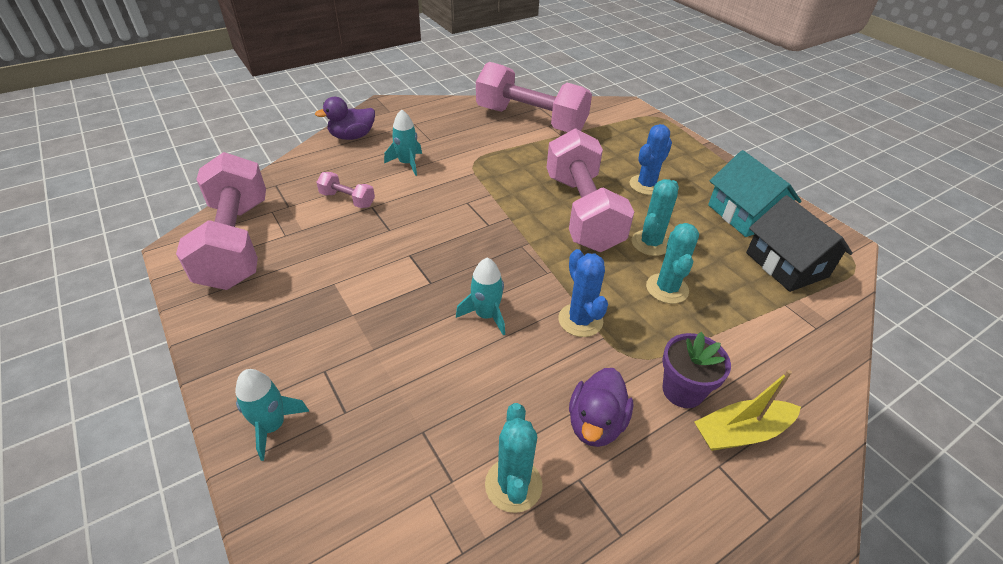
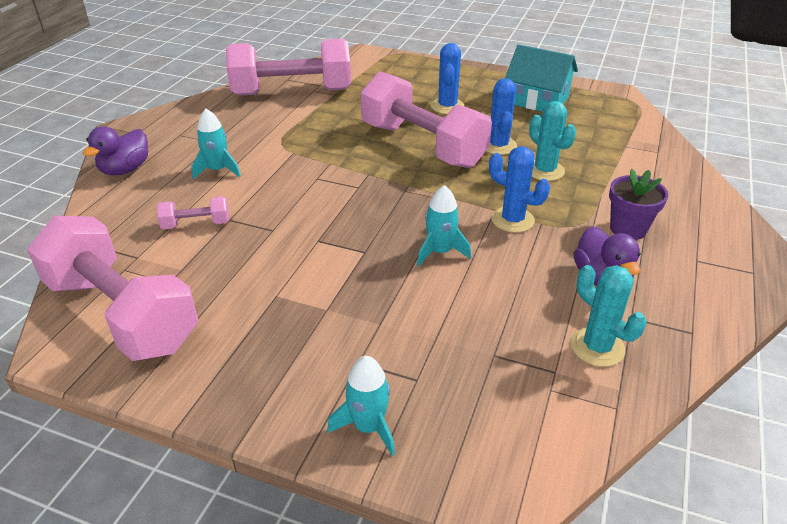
camera: 35 degrees left, 5 degrees down
(650, 243) = (498, 145): turquoise cactus -> blue cactus
(741, 432) = (686, 234): yellow boat -> none
(786, 265) = (599, 121): black house -> none

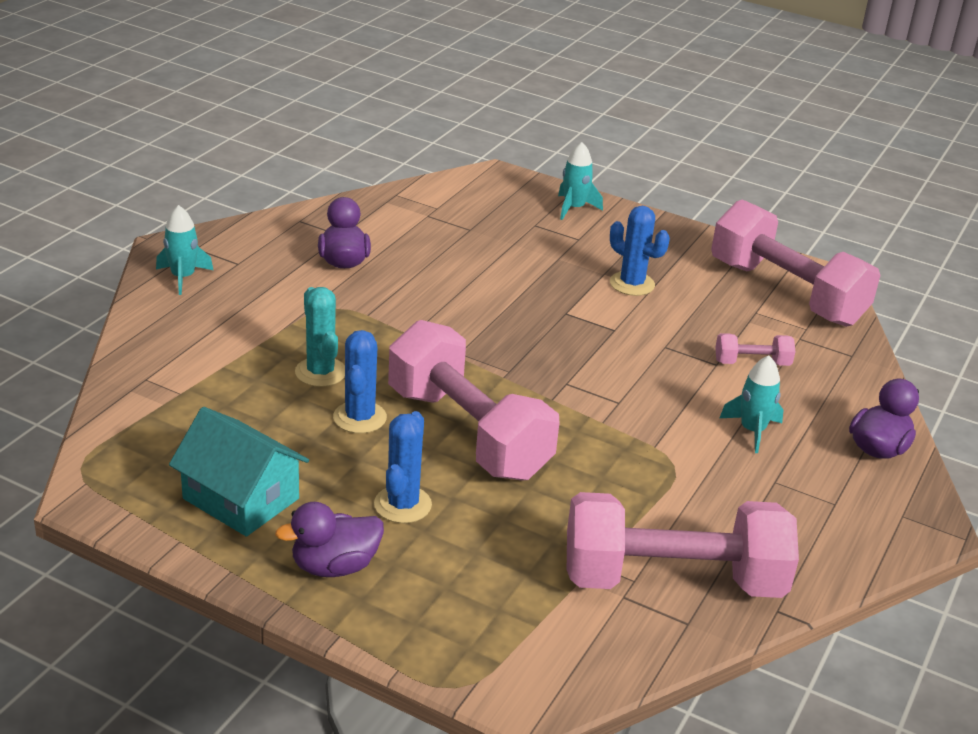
camera: 175 degrees left, 5 degrees down
(440, 252) = (488, 302): turquoise rocket -> turquoise rocket (183, 277)
(469, 81) = (334, 566): none -> purple duck
(512, 220) = (397, 321): blue cactus -> blue cactus (632, 284)
(597, 347) = (385, 222): turquoise cactus -> none
(628, 229) = (278, 296): purple flower pot -> none

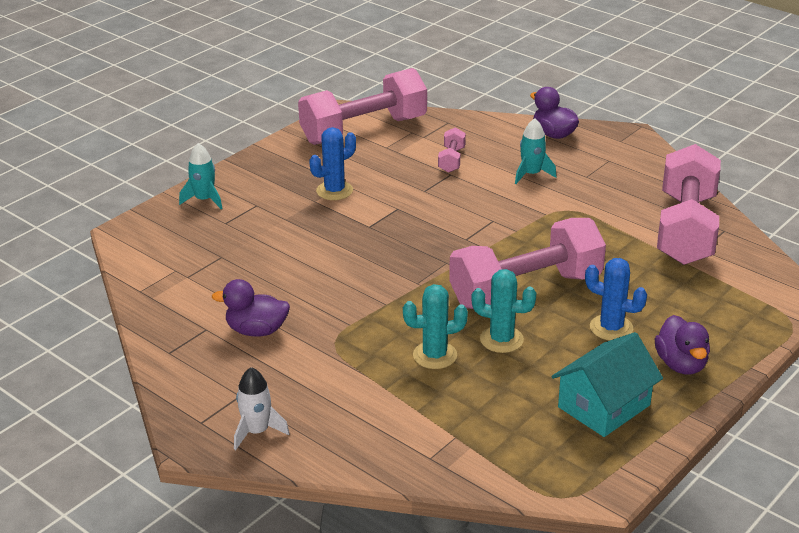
camera: 75 degrees left, 0 degrees up
(183, 277) = (257, 431): turquoise rocket -> white rocket
(359, 417) = (501, 339): blue cactus -> turquoise cactus

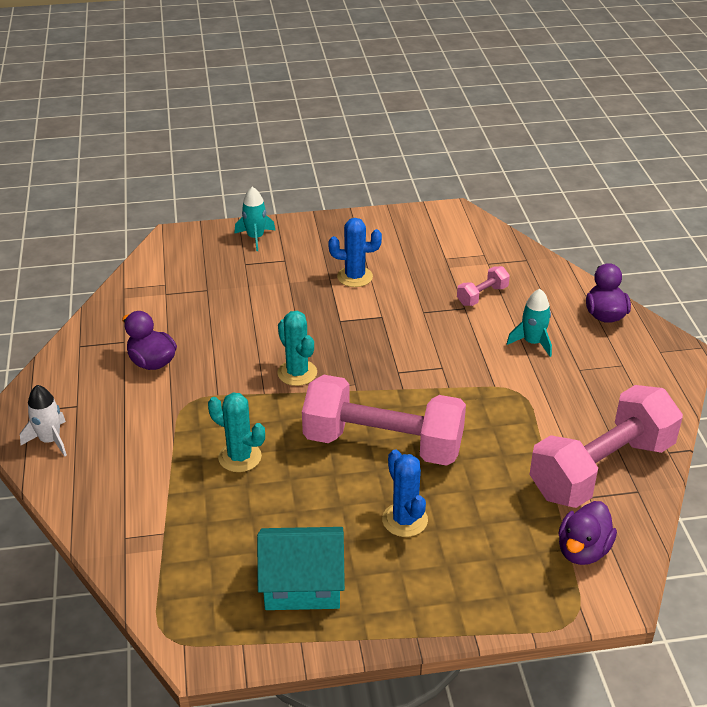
camera: 40 degrees right, 5 degrees up
(364, 130) = (447, 235): pink dumbbell -> none
(501, 339) = (305, 475): turquoise cactus -> turquoise cactus (297, 373)
(681, 364) = (416, 590): purple duck -> purple duck (583, 550)

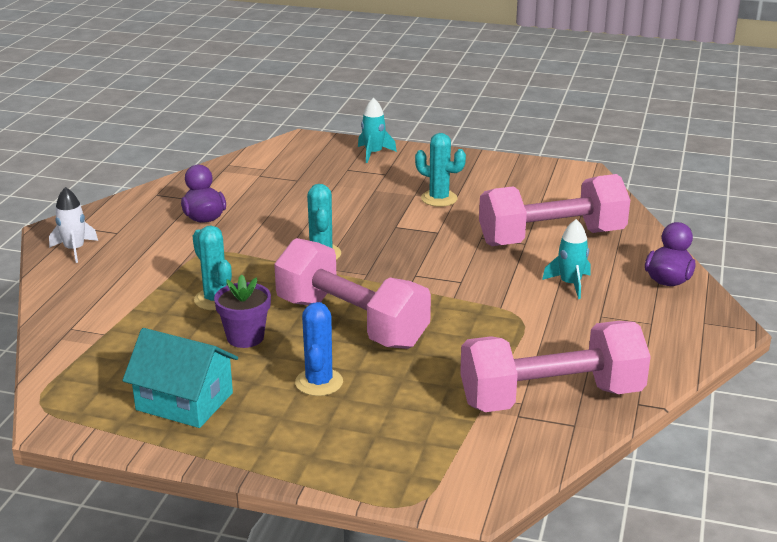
camera: 25 degrees right, 10 degrees down
(301, 492) = (245, 337): none -> purple flower pot
(355, 277) = (439, 198): blue cactus -> turquoise cactus
(482, 295) = (551, 238): pink dumbbell -> pink dumbbell, size x2.37
(583, 550) = (471, 454): purple duck -> none

